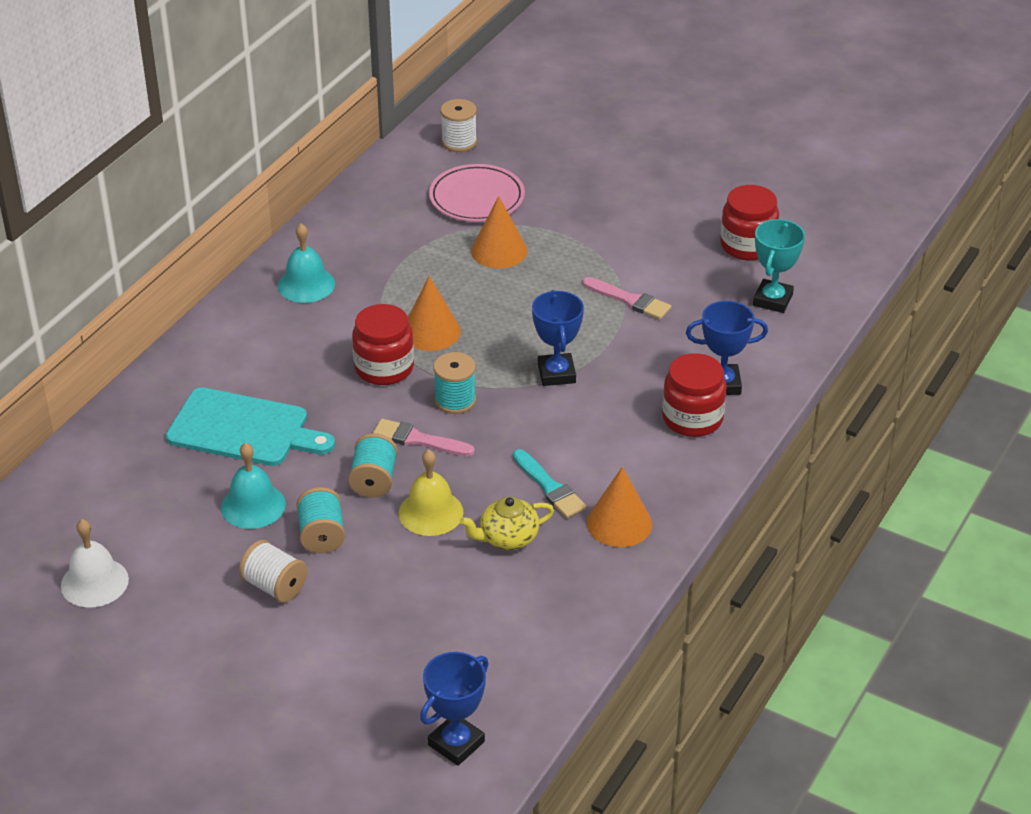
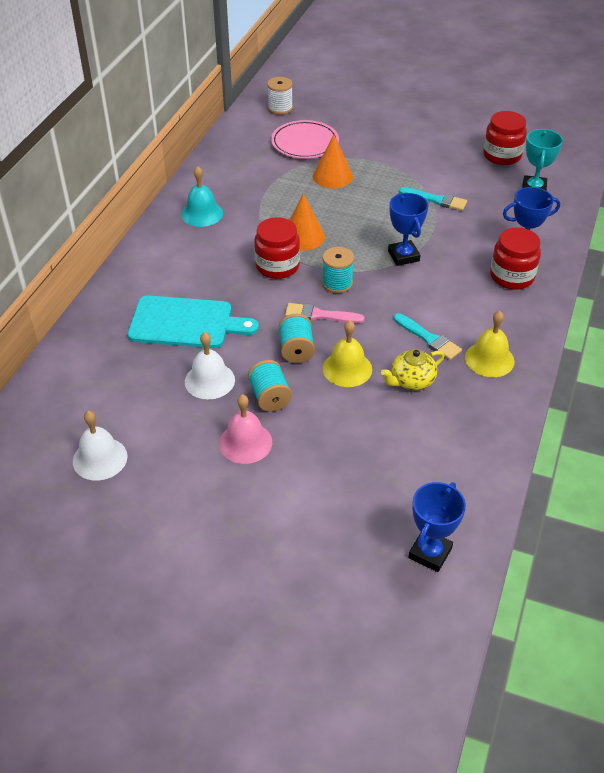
camera: 10 degrees left, 5 degrees up
(253, 505) = (209, 380): turquoise bell -> white bell
(275, 586) = (245, 442): white spool -> pink bell
(619, 523) = (489, 359): orange cone -> yellow bell
(629, 300) = (436, 200): pink brush -> turquoise brush

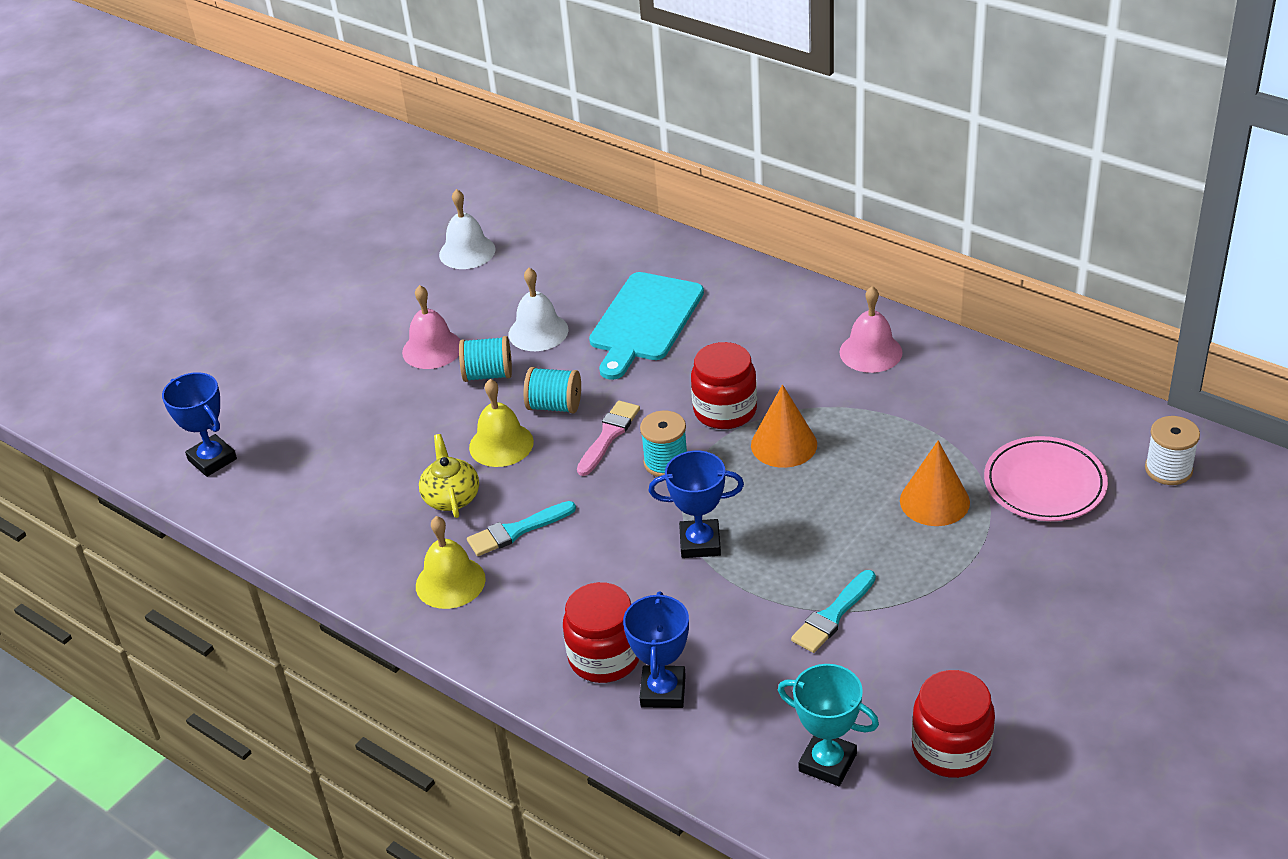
camera: 110 degrees right, 5 degrees down
(202, 213) = (870, 352): turquoise bell -> pink bell

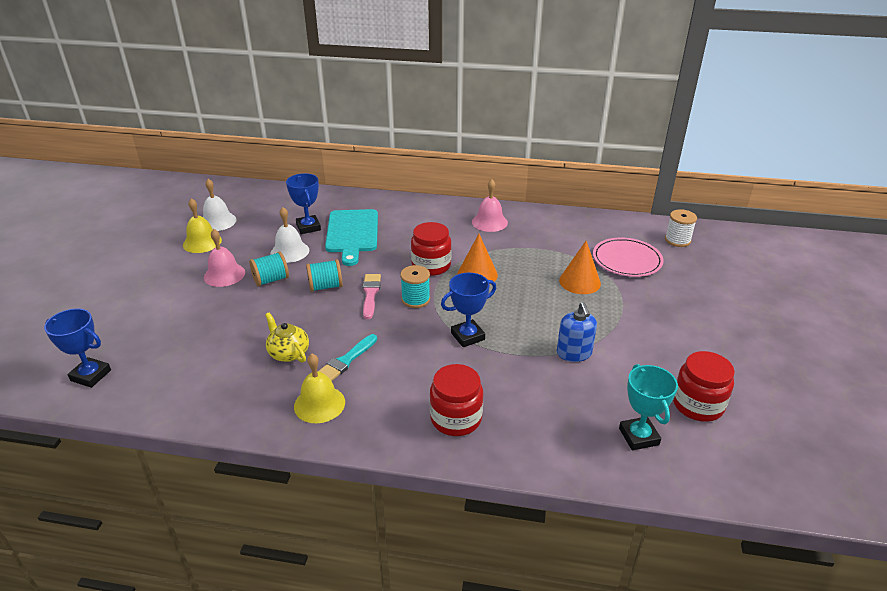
camera: 30 degrees left, 5 degrees down
(501, 444) = (304, 315): yellow bell -> yellow bell (202, 242)
(663, 691) = (508, 427): blue trophy -> blue trophy (308, 227)
(827, 763) = (638, 436): turquoise trophy -> turquoise trophy turned 75 degrees clockwise
(833, 615) = (574, 353): turquoise brush -> blue soap dispenser

